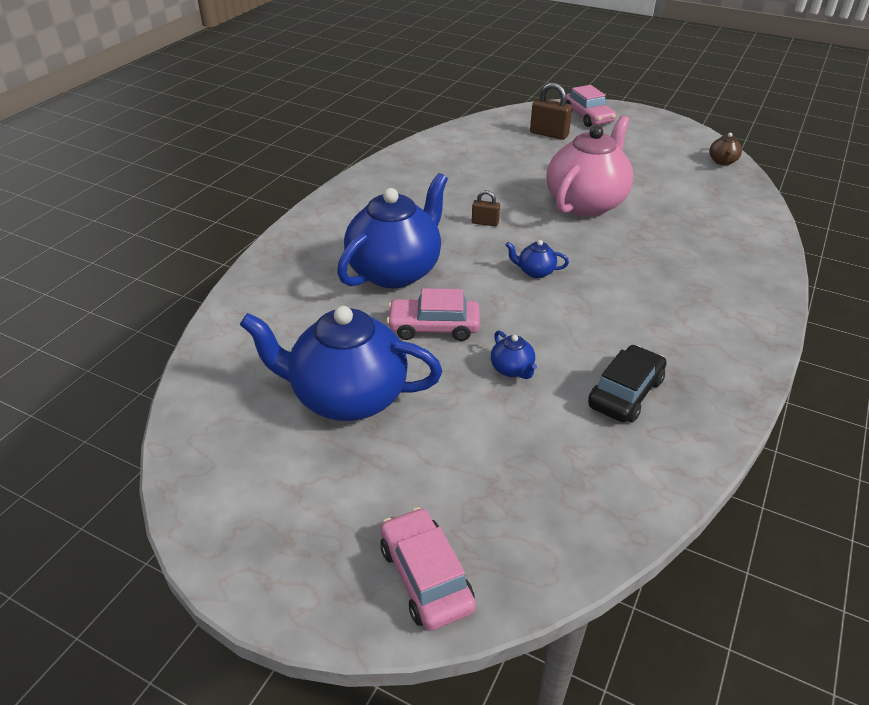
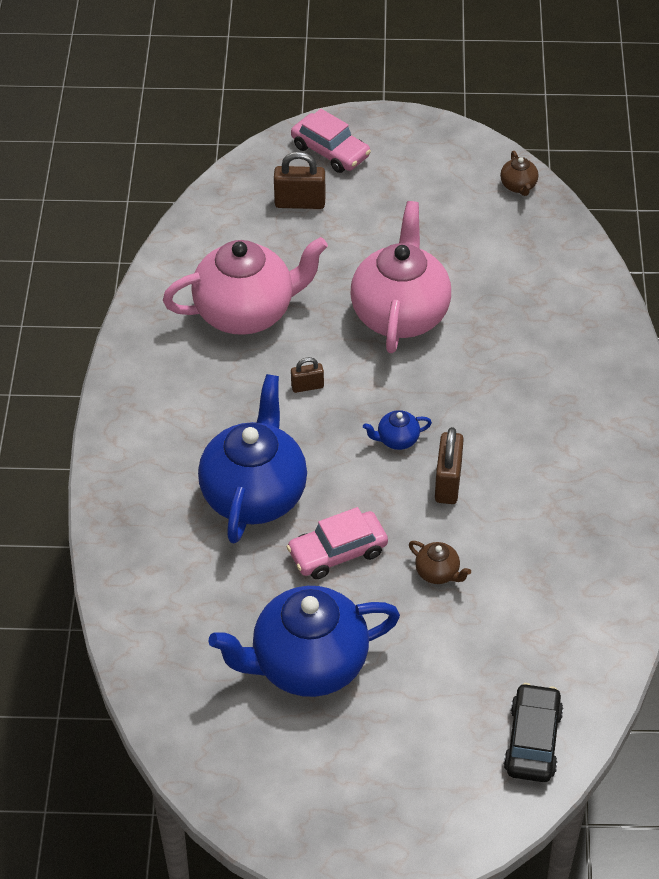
camera: 25 degrees left, 10 degrees up
(425, 577) = (475, 797): pink car -> none
(470, 175) = (246, 312): none -> pink teapot
(512, 369) = (438, 573): blue teapot -> brown teapot
(561, 311) = (448, 482): none -> brown padlock
(625, 393) = (548, 559): black car -> black car (532, 740)

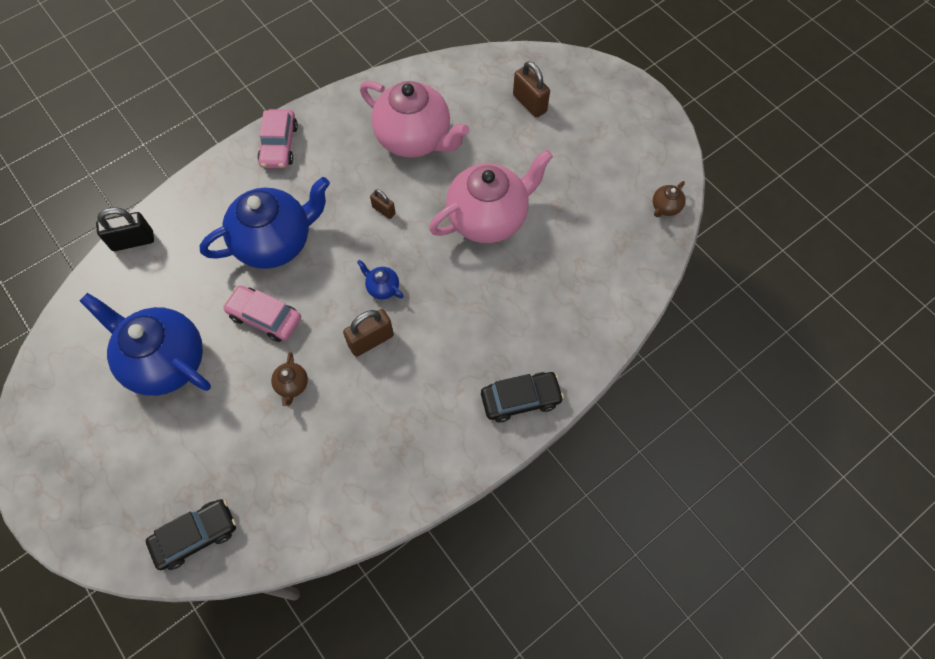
camera: 50 degrees right, 15 degrees up
(124, 616) = (133, 241): none -> black padlock
(330, 151) = (589, 88): pink car -> pink car (279, 145)
(616, 410) = (520, 399): none -> black car

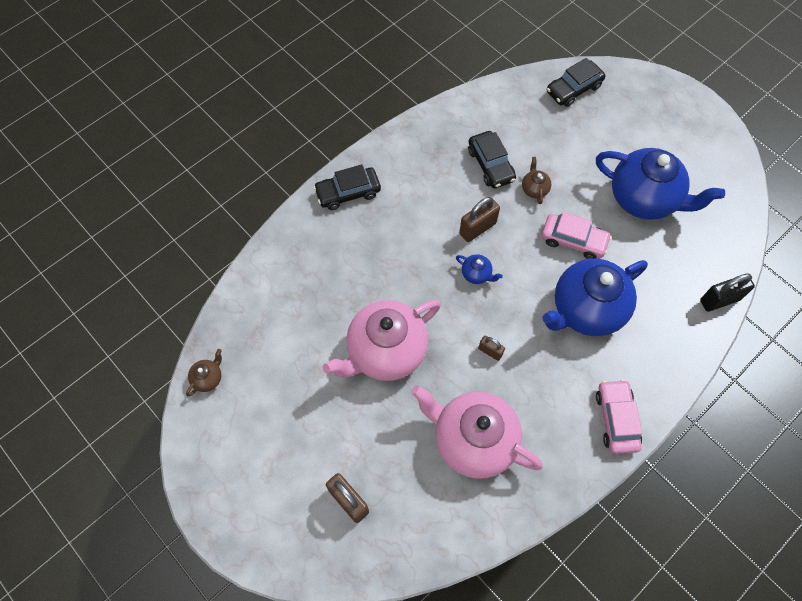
camera: 175 degrees right, 0 degrees up
(338, 423) = (491, 165): none -> black car

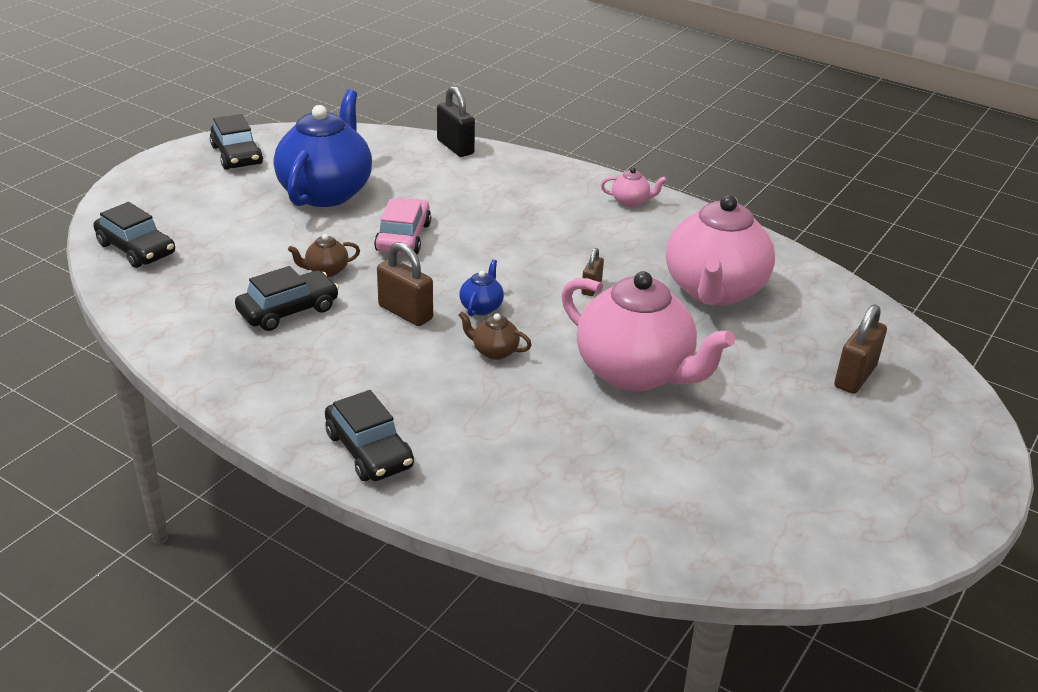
camera: 105 degrees left, 30 degrees down
(208, 378) = (779, 554): brown teapot -> brown teapot (494, 351)
(586, 310) = (502, 225): blue teapot -> none
(616, 419) = (631, 202): pink car -> pink teapot
(705, 146) = (237, 155): none -> black car

